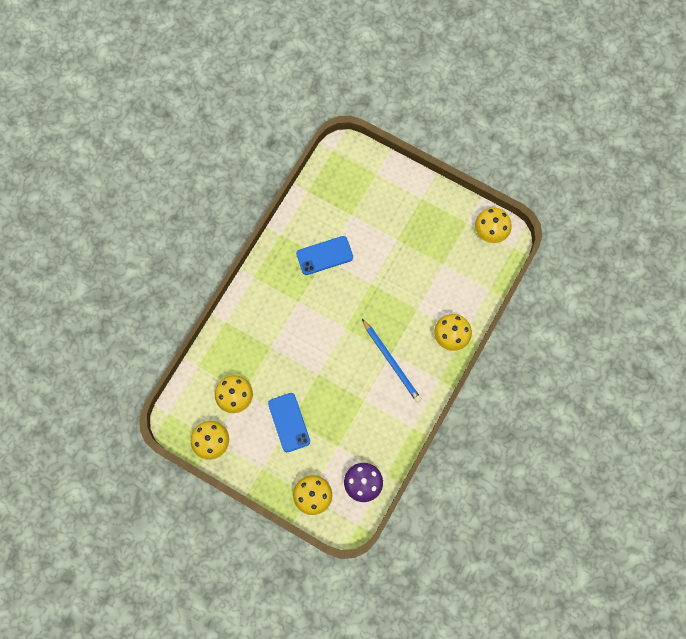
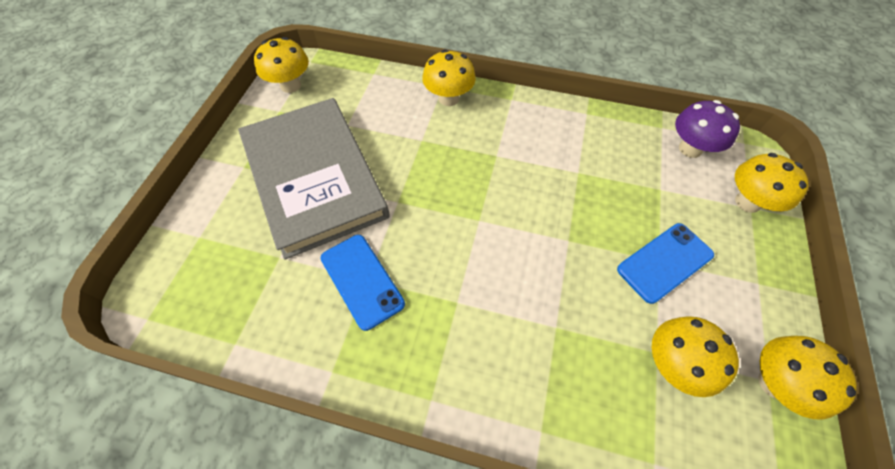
camera: 105 degrees left, 15 degrees down
(391, 362) = (508, 152): blue pencil -> none
(402, 238) = (314, 178): none -> grey book

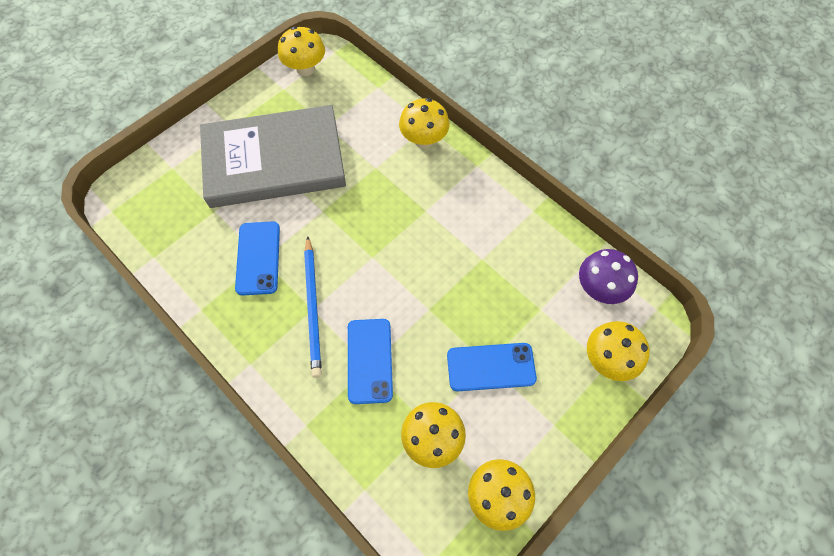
camera: 30 degrees right, 5 degrees up
(314, 178) = (274, 160): grey book -> grey book turned 75 degrees clockwise
(456, 300) = (313, 307): none -> blue pencil
(553, 321) = (370, 360): none -> blue phone

